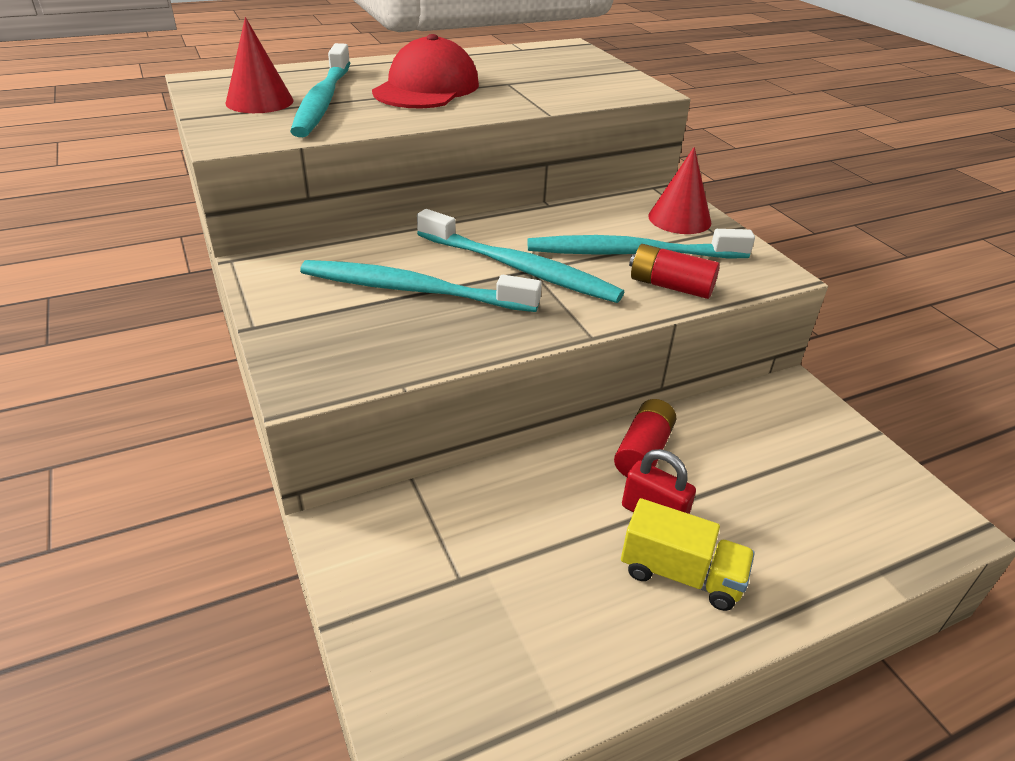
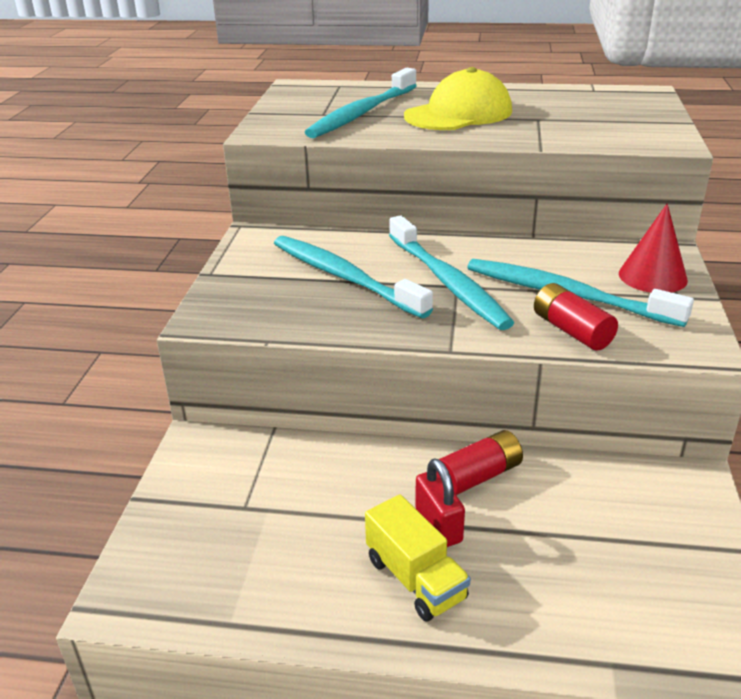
camera: 35 degrees right, 5 degrees down
(259, 101) = (315, 107): red cone -> none
(426, 88) = (458, 114): red cap -> yellow cap

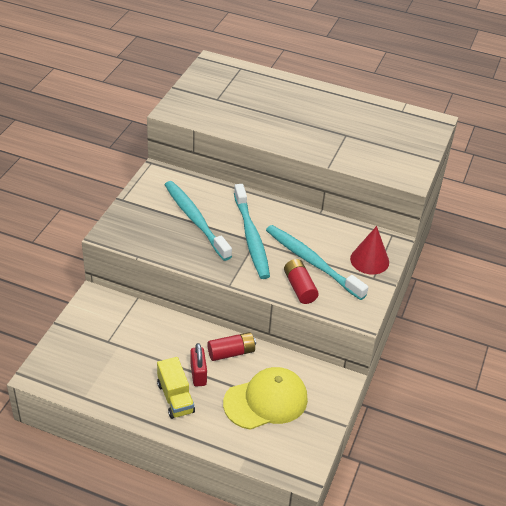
camera: 10 degrees right, 10 degrees up
(362, 113) = (241, 104): turquoise toothbrush -> none
(458, 114) = (300, 118): yellow cap -> yellow cap (266, 401)

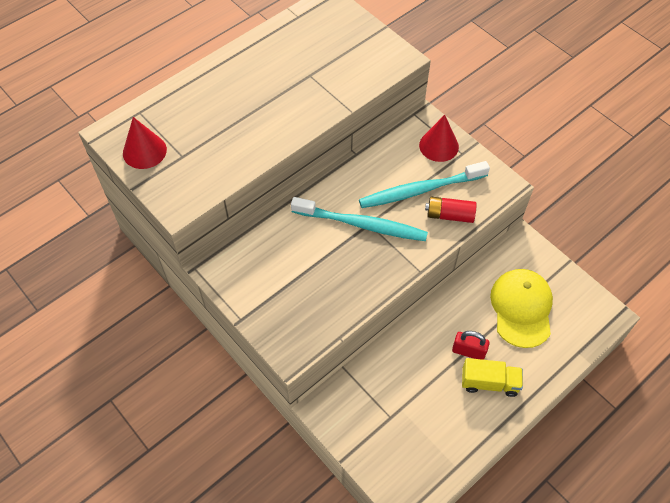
camera: 60 degrees left, 15 degrees up
(195, 220) = (311, 262): turquoise toothbrush -> none
(208, 81) = (144, 151): none -> red cone
(231, 352) = (453, 312): red battery -> none

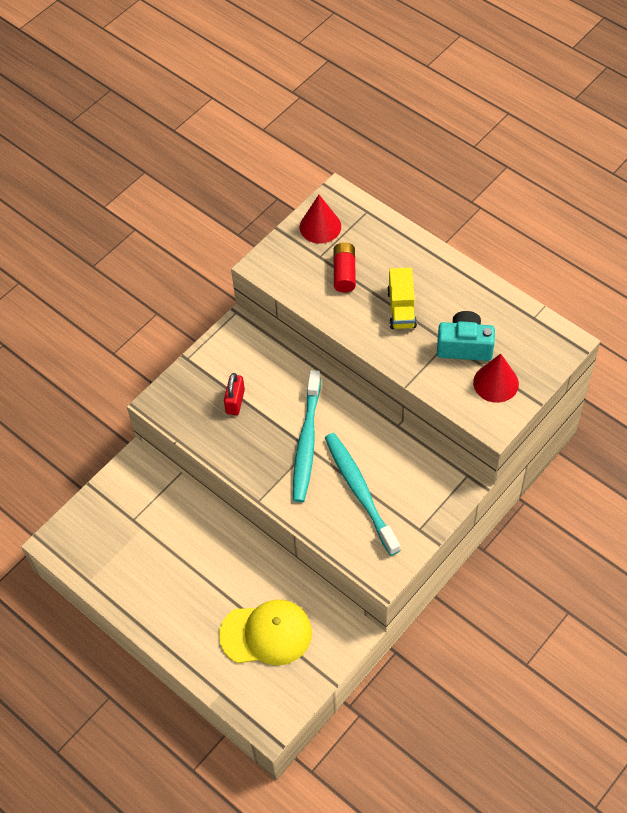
camera: 85 degrees right, 0 degrees up
(317, 64) = (464, 346): none -> turquoise camera
(439, 146) = (425, 504): red cone -> red cone (496, 383)
(449, 215) = (332, 522): red battery -> red battery (344, 273)
(468, 351) = (209, 584): red padlock -> red padlock (235, 401)
(489, 383) = (176, 606): yellow truck -> yellow truck (401, 309)

